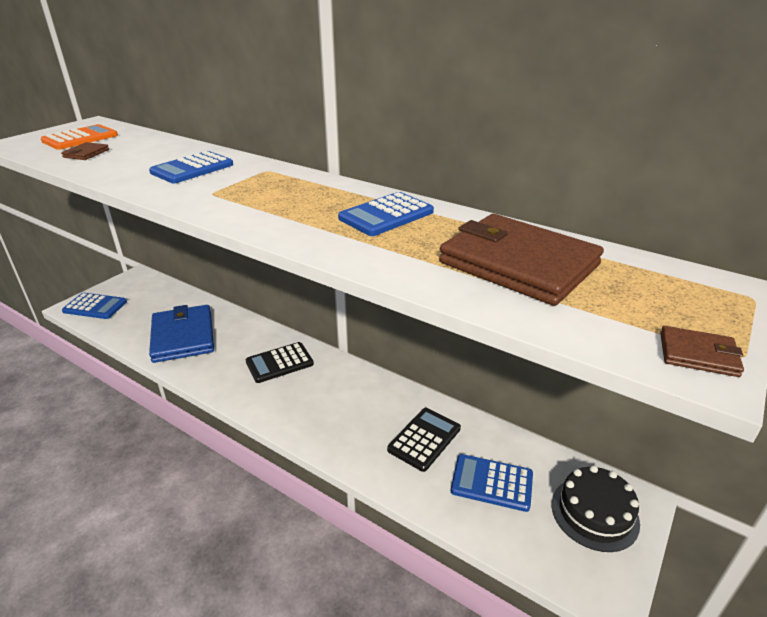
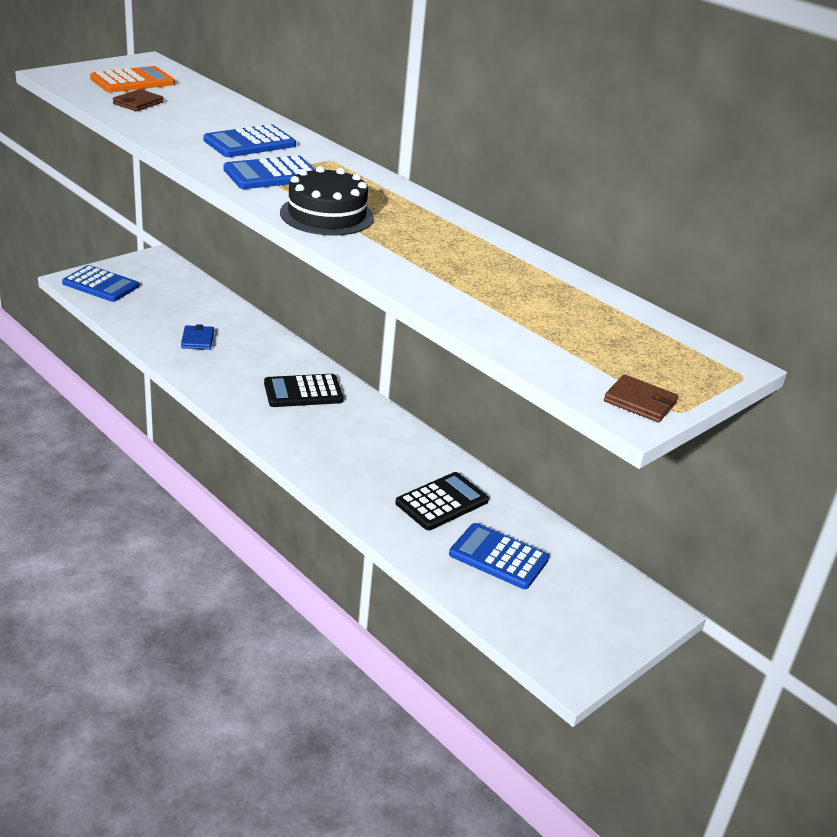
camera: 10 degrees right, 0 degrees up
(183, 336) = (197, 339): blue wallet -> blue wallet, size x0.41
(386, 215) = (435, 233): blue calculator -> blue calculator (271, 174)
(518, 264) = (538, 304): brown wallet -> none
(594, 513) = (598, 608): black cake -> black cake (327, 215)

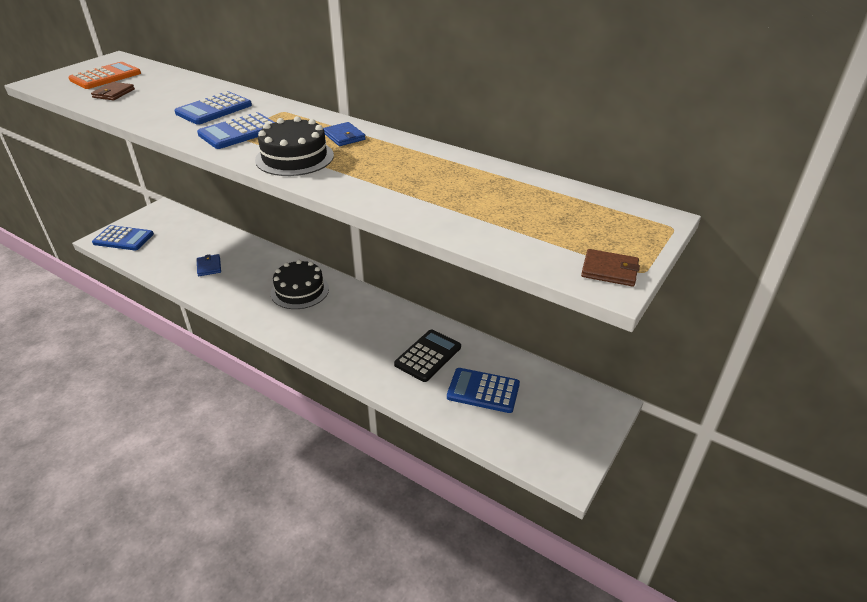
camera: 10 degrees left, 5 degrees up
(303, 392) = (300, 291): black calculator -> black cake
(393, 202) = (344, 136): none -> blue wallet

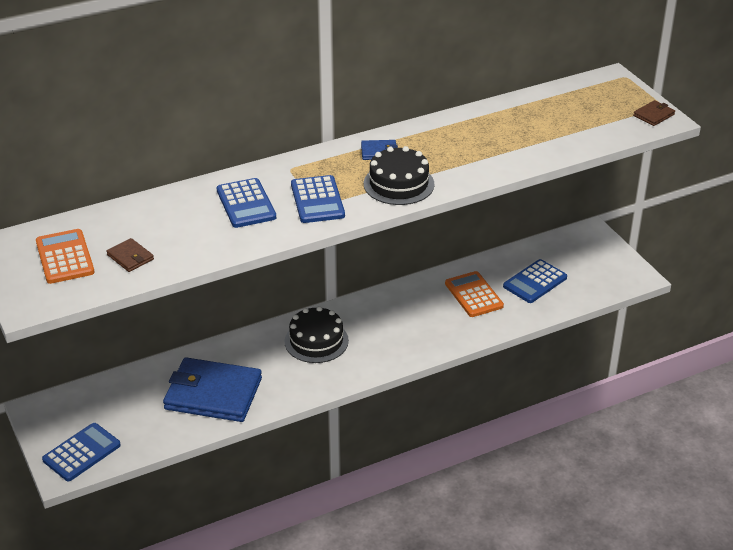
camera: 60 degrees left, 0 degrees up
(209, 266) = (213, 394): blue wallet -> blue wallet, size x2.43
(428, 356) = (473, 295): black calculator -> orange calculator

